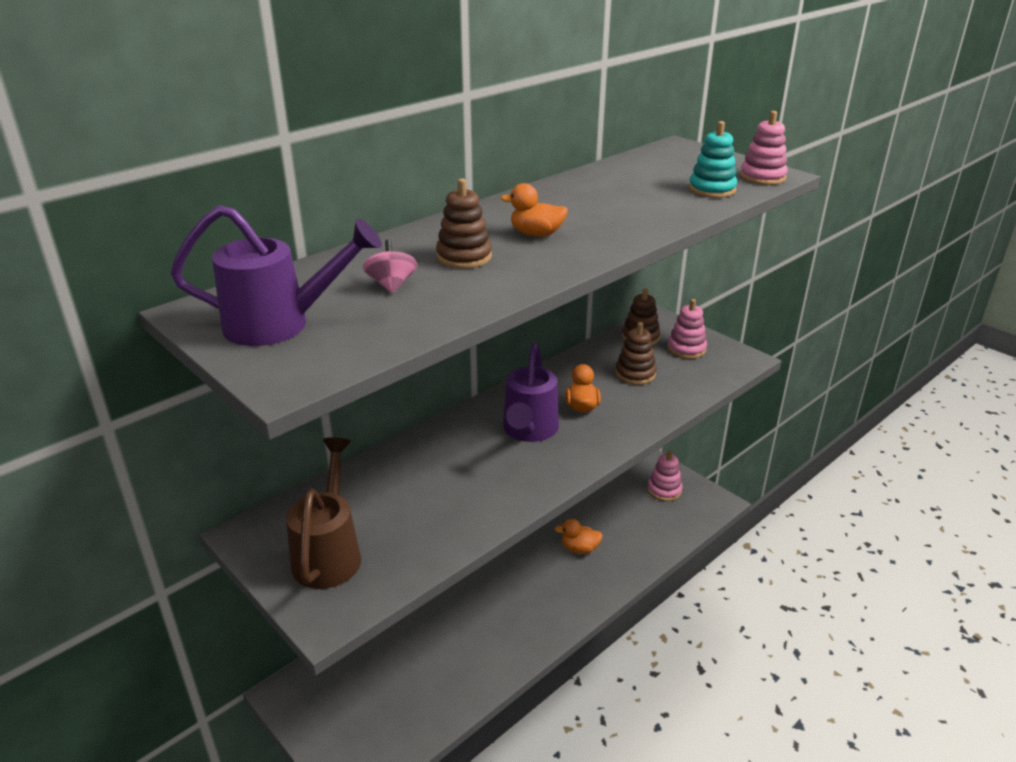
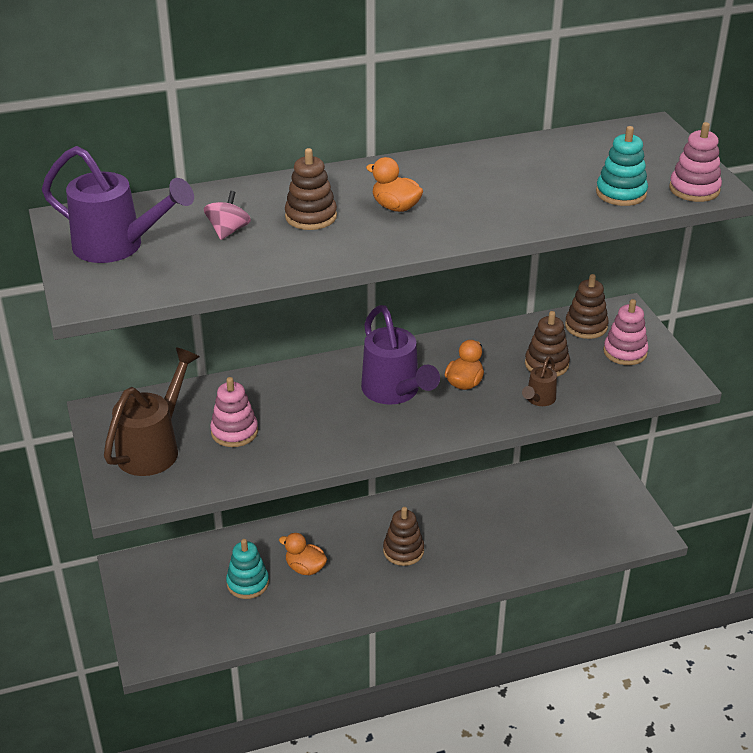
camera: 25 degrees right, 5 degrees up
(414, 665) = (247, 583): none -> turquoise stacking toy
(528, 431) = (395, 393): purple watering can -> purple watering can turned 60 degrees counterclockwise
(537, 583) = (403, 551): none -> brown stacking toy
(579, 548) = (467, 532): orange duck -> orange duck (305, 568)
(653, 403) = (538, 400): none -> brown watering can
(664, 490) = (599, 502): pink stacking toy -> pink stacking toy (234, 432)

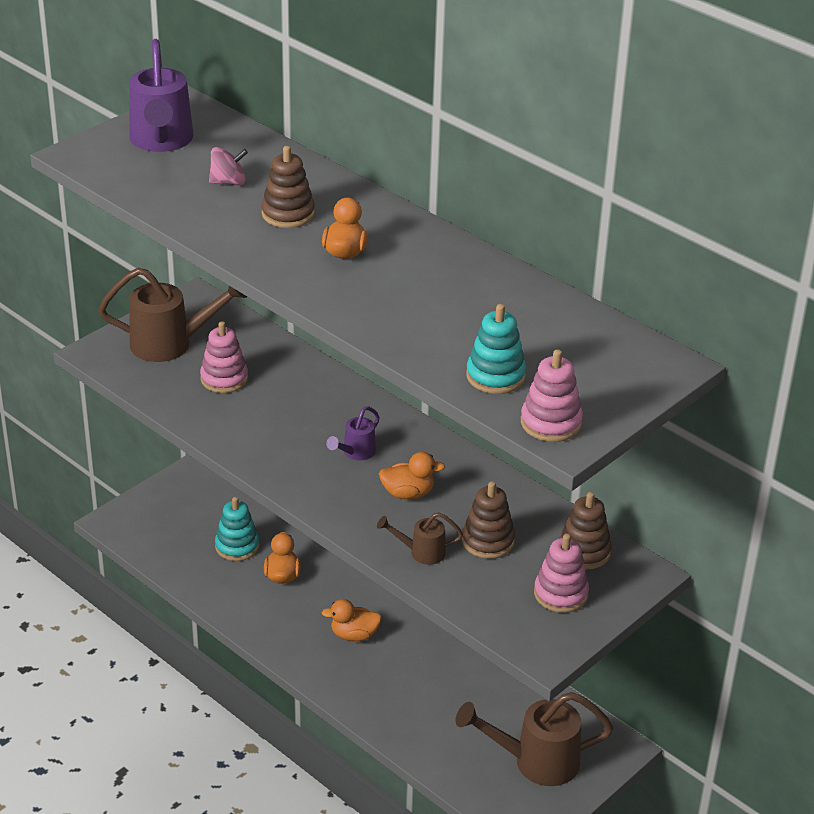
camera: 60 degrees right, 0 degrees up
(395, 393) = (355, 453): purple watering can -> purple watering can, size x0.51
(403, 551) = (354, 635): brown stacking toy -> orange duck
(592, 505) = (535, 761): none -> brown watering can

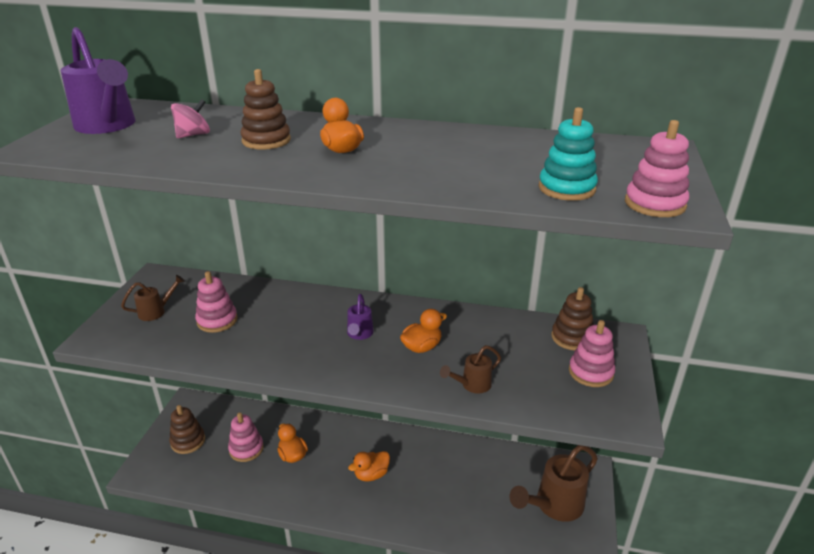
camera: 30 degrees left, 5 degrees down
(172, 344) = (156, 311): brown watering can -> brown watering can, size x0.51
(237, 546) = (246, 449): turquoise stacking toy -> pink stacking toy
(488, 541) = (507, 357): brown stacking toy -> brown stacking toy (188, 441)

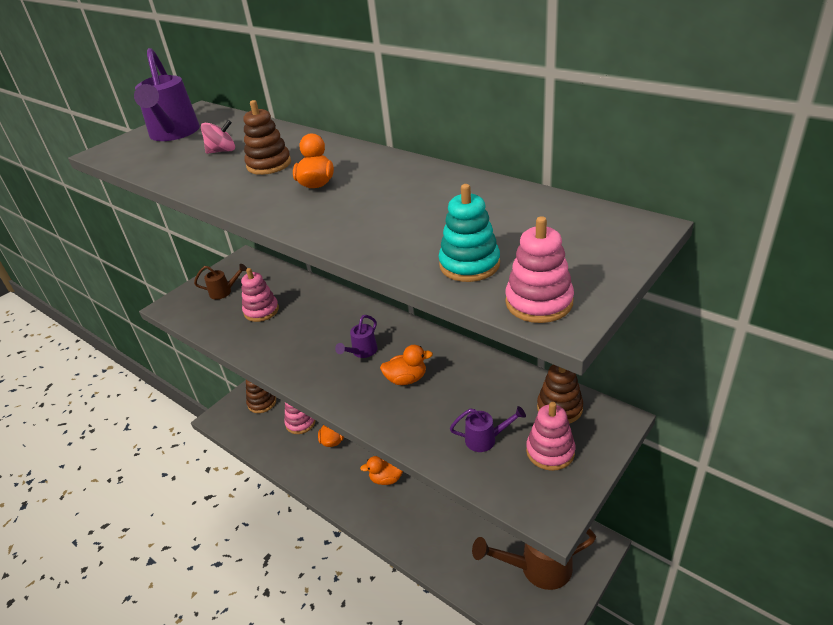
camera: 30 degrees right, 5 degrees up
(471, 385) = (423, 430): brown watering can -> none
(532, 377) = (486, 439): none -> purple watering can

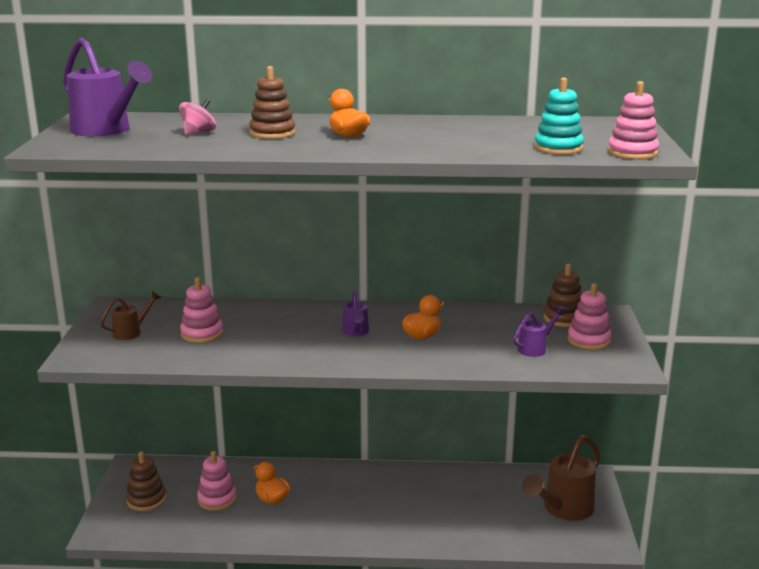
camera: 40 degrees left, 15 degrees down
(386, 479) = (365, 505): orange duck -> none

